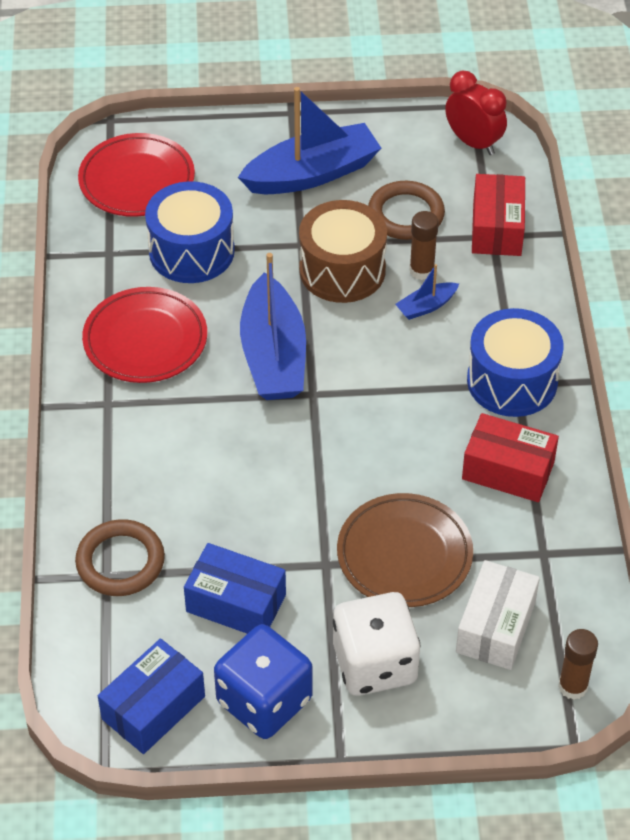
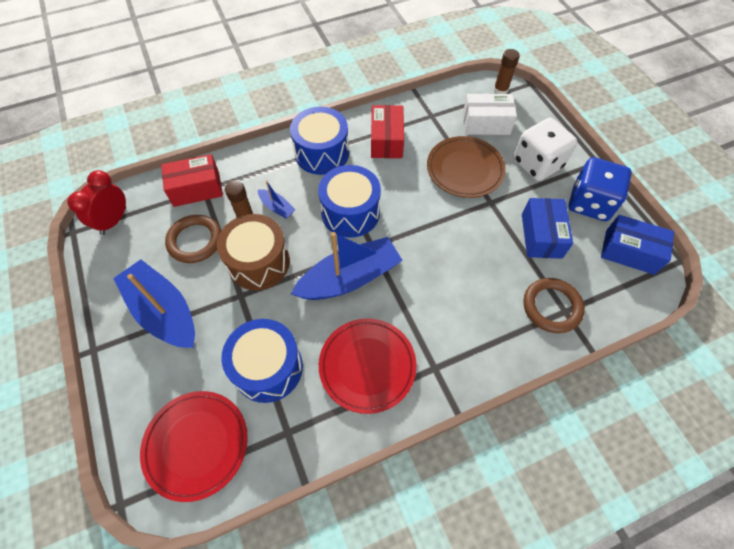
camera: 110 degrees left, 10 degrees up
(381, 385) = (350, 212): none -> blue drum

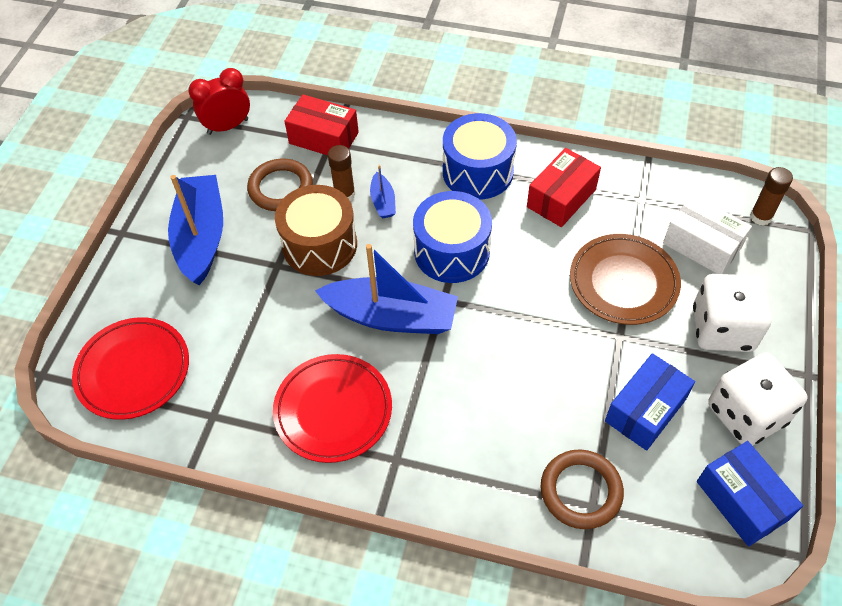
camera: 40 degrees right, 5 degrees down
(268, 368) = (244, 348): blue drum -> none
(589, 203) = (746, 414): blue dice -> white dice

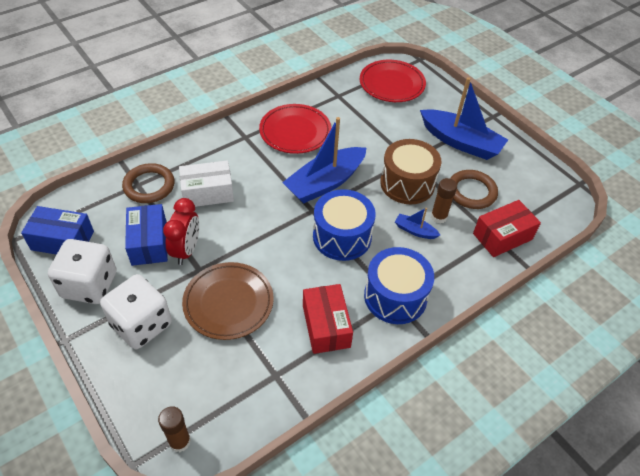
camera: 125 degrees right, 5 degrees down
(228, 126) = (553, 197): red clock -> red clock (186, 250)
(702, 245) = (202, 375): white box -> white box (207, 193)

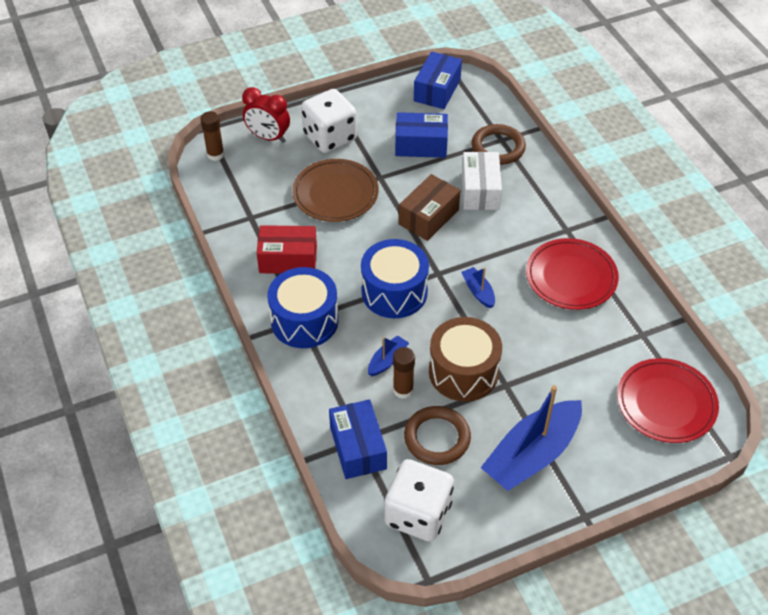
camera: 105 degrees right, 0 degrees up
(89, 285) = (381, 107): white dice -> white dice (418, 514)
(186, 250) = (405, 170): red clock -> red clock (268, 137)
(247, 224) = (428, 217): none -> brown box
(325, 183) = (478, 292): blue boat -> blue boat, size x0.45
(502, 236) = (358, 448): red box -> blue box

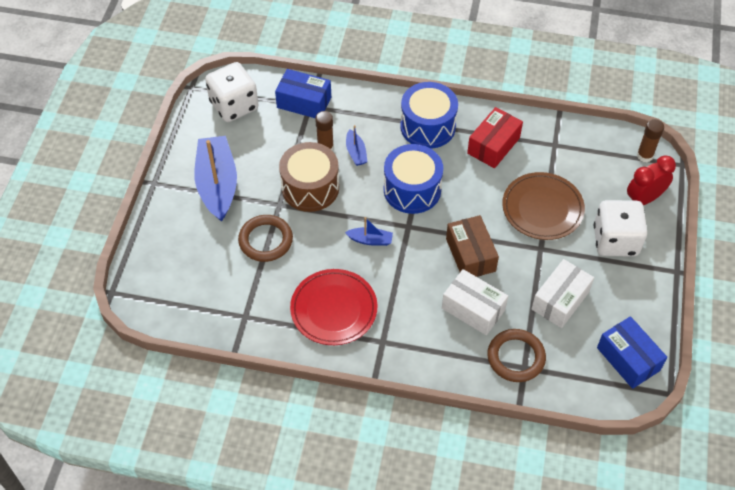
camera: 125 degrees right, 5 degrees up
(421, 145) = (560, 300): blue box -> white box
(437, 438) = (274, 144): brown ring -> brown ring (265, 240)
(666, 403) = (181, 287): red plate -> none

